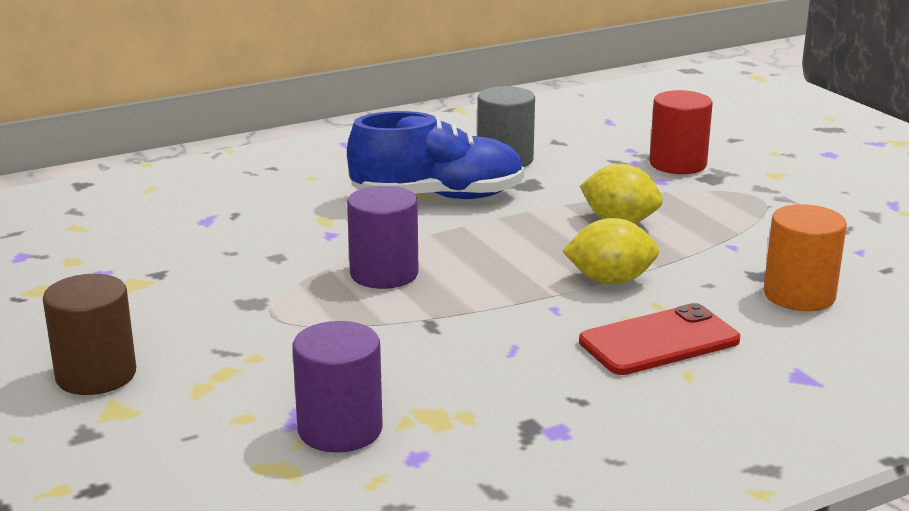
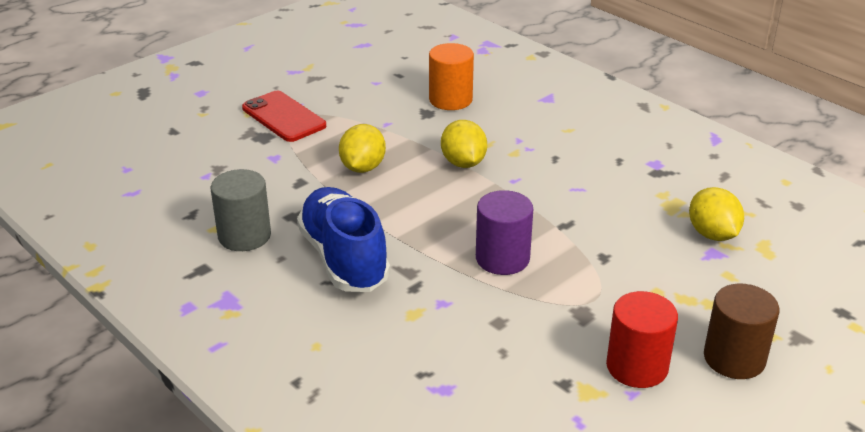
camera: 105 degrees left, 10 degrees up
(340, 429) = (712, 234): purple cylinder -> yellow lemon
(659, 341) = (536, 140): red phone -> red phone (283, 117)
(678, 164) = (238, 151): red cylinder -> red cylinder (637, 367)

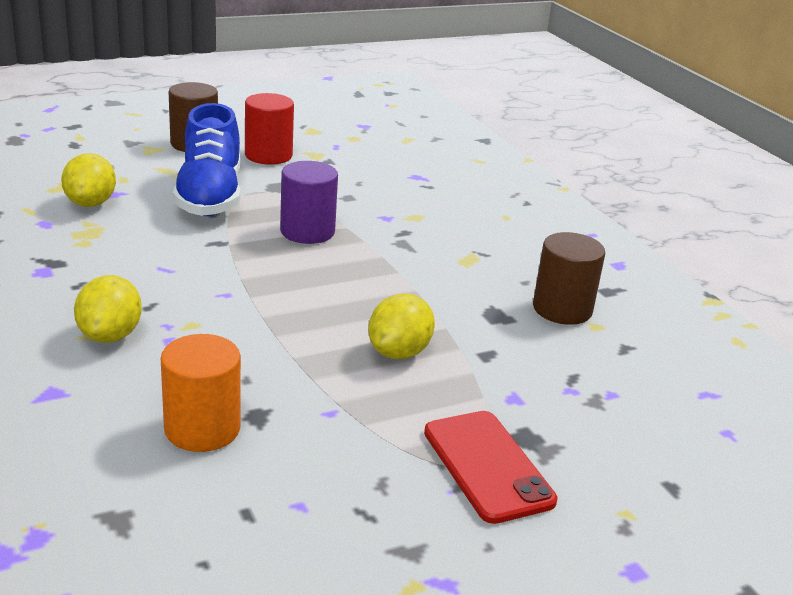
camera: 165 degrees left, 5 degrees down
(244, 236) = (562, 309): grey cylinder -> brown cylinder
(344, 258) = (461, 266): blue shoe -> blue shoe (210, 196)
(463, 163) = (268, 326): yellow lemon -> yellow lemon (110, 335)

